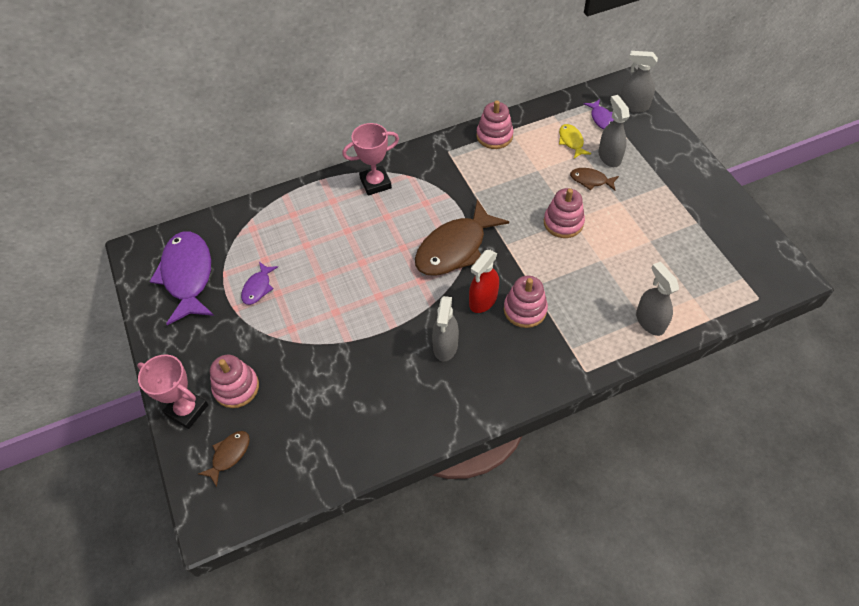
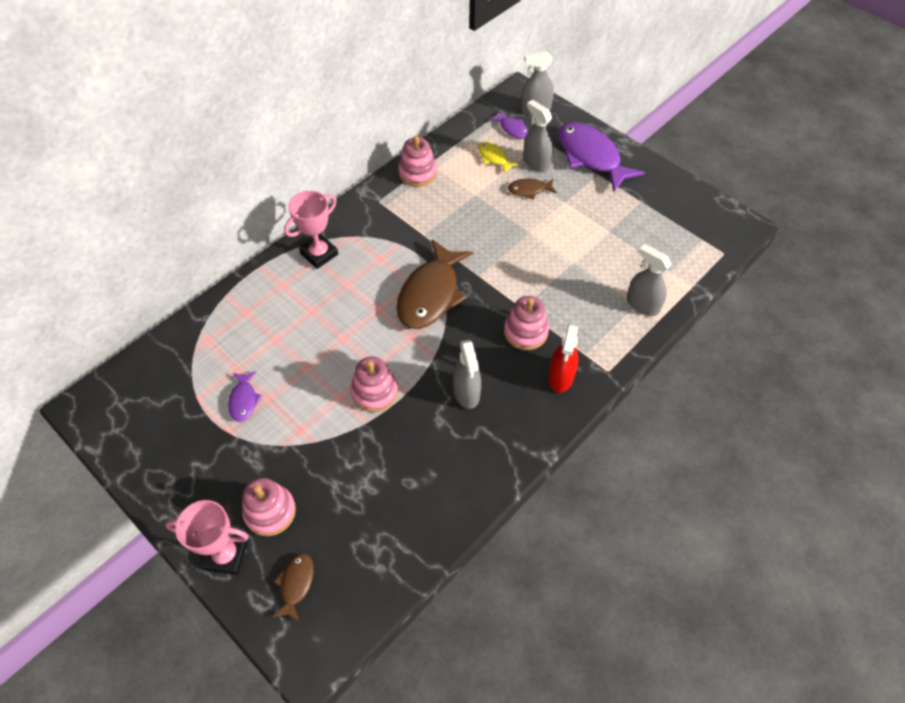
camera: 25 degrees left, 0 degrees up
(188, 276) = (157, 414): purple fish -> purple fish (591, 157)
(483, 300) = (482, 336): red spray bottle -> red spray bottle (560, 377)
(563, 222) = (522, 237): pink stacking toy -> pink stacking toy (374, 392)

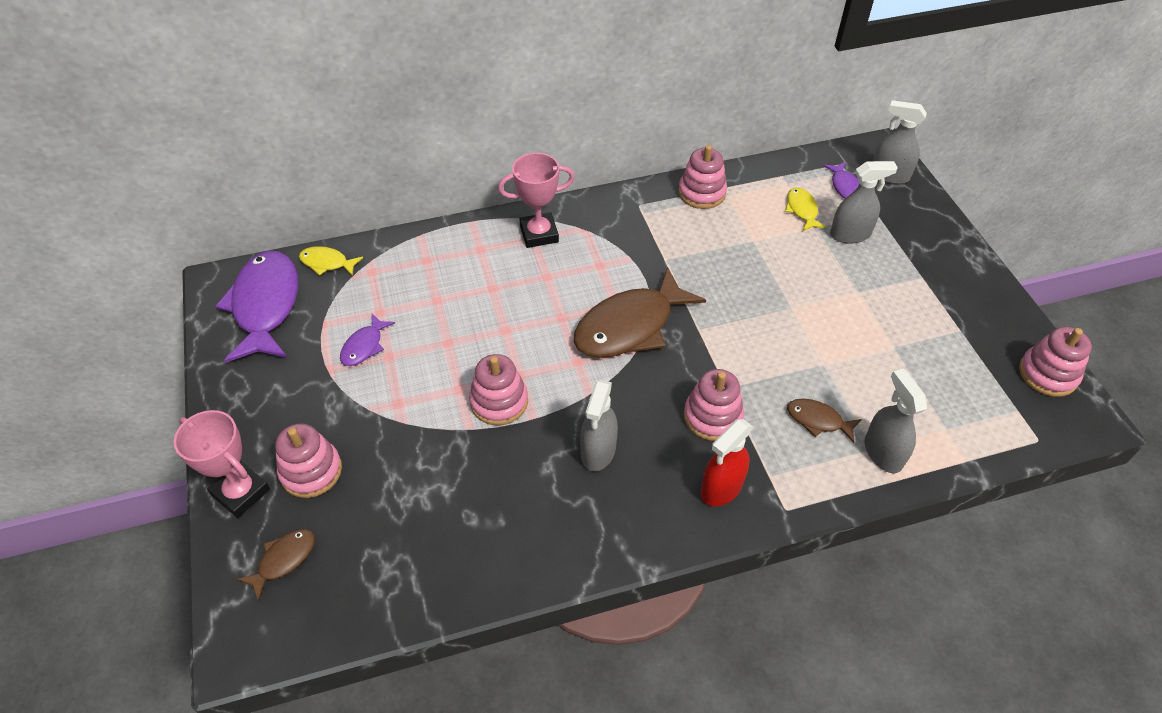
camera: 30 degrees right, 5 degrees down
(165, 350) = (327, 263): none -> yellow fish
(529, 190) = (822, 261): brown fish -> brown fish (818, 420)
(536, 163) = (850, 234): grey spray bottle -> grey spray bottle turned 90 degrees clockwise
(591, 157) = (926, 254): purple fish -> purple fish (266, 306)
(706, 208) = (1048, 374): none -> pink stacking toy

